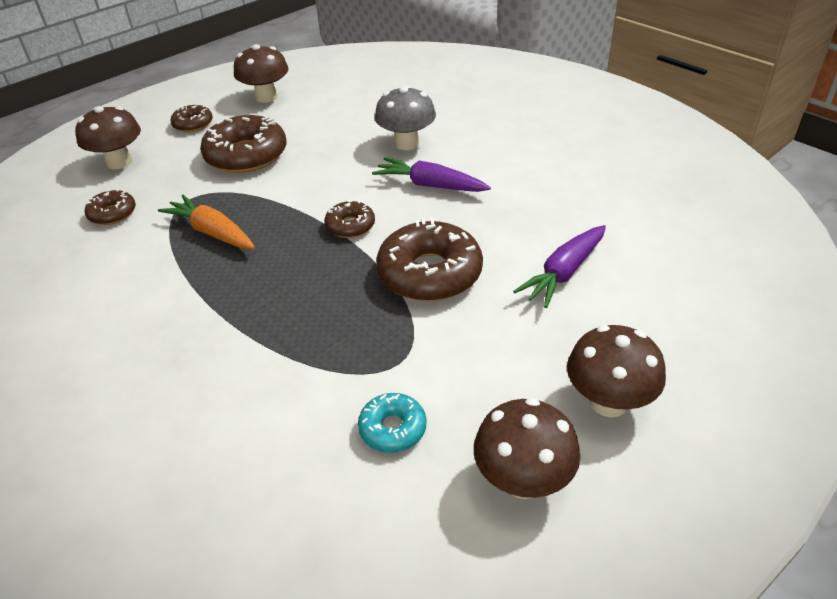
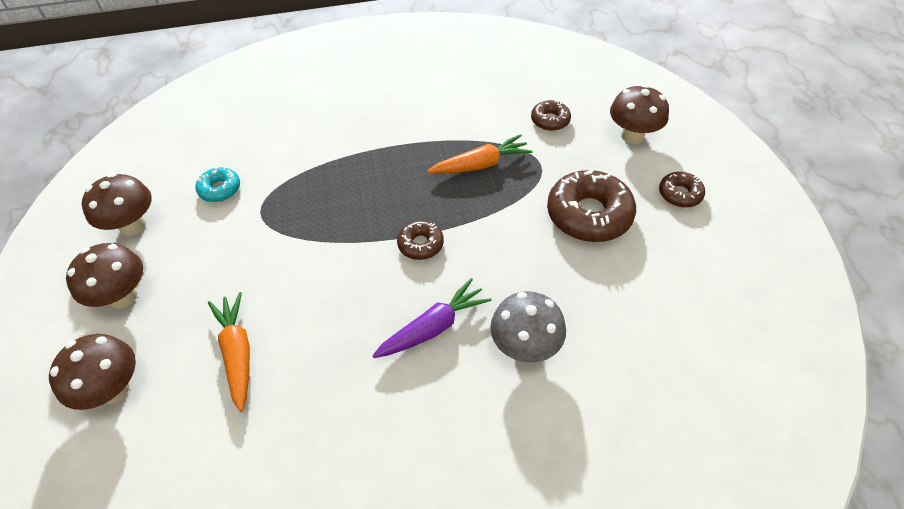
camera: 120 degrees right, 10 degrees up
(266, 97) = (714, 266): brown mushroom -> brown mushroom (113, 389)
(430, 273) = (320, 266): brown donut -> none
(563, 273) = (237, 352): purple carrot -> orange carrot

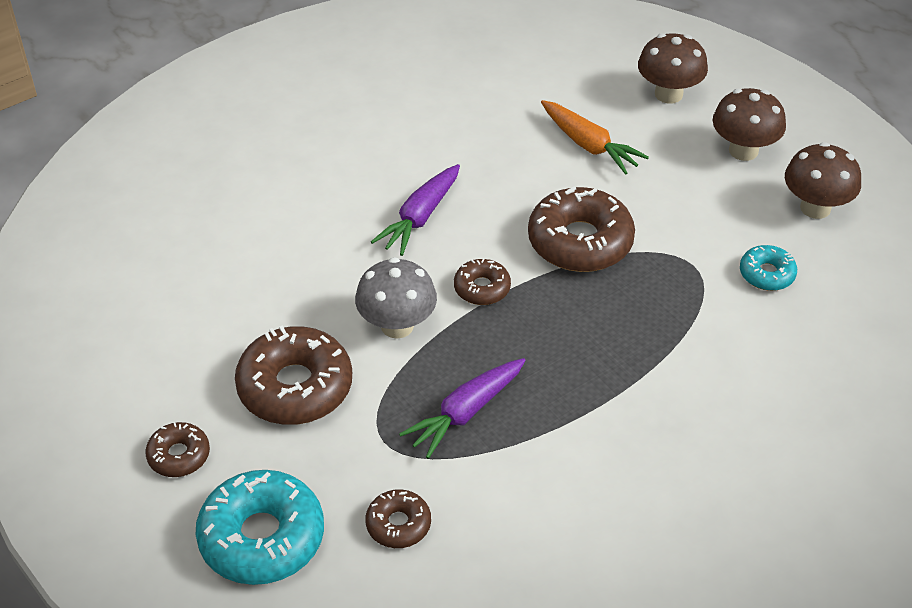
camera: 155 degrees right, 5 degrees down
(322, 258) = (580, 241): none -> brown donut
(481, 164) = (465, 413): orange carrot -> purple carrot
(525, 347) = (322, 229): grey mushroom -> grey mushroom (397, 326)
(632, 135) = (262, 537): brown mushroom -> turquoise donut

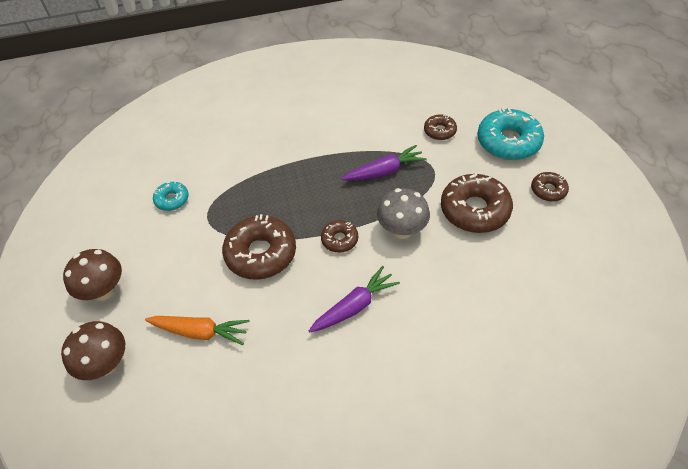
camera: 155 degrees left, 5 degrees up
(589, 145) = (200, 332): orange carrot -> orange carrot turned 120 degrees clockwise
(815, 208) = (104, 233): brown mushroom -> none

